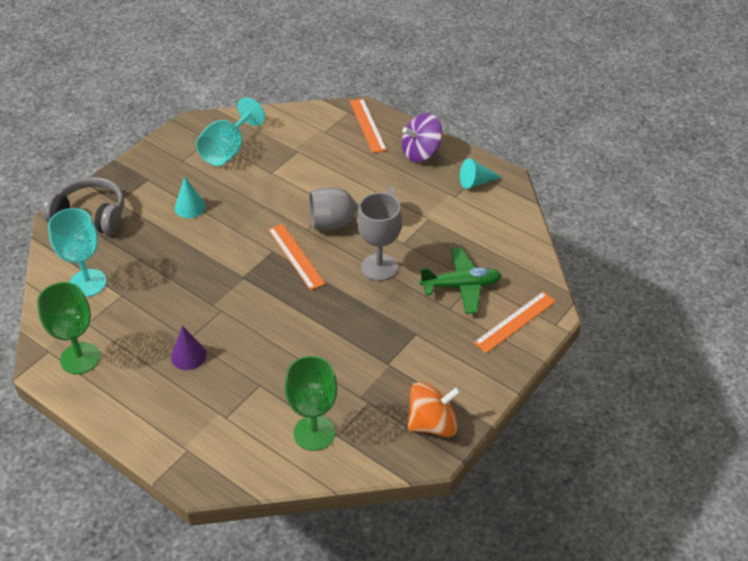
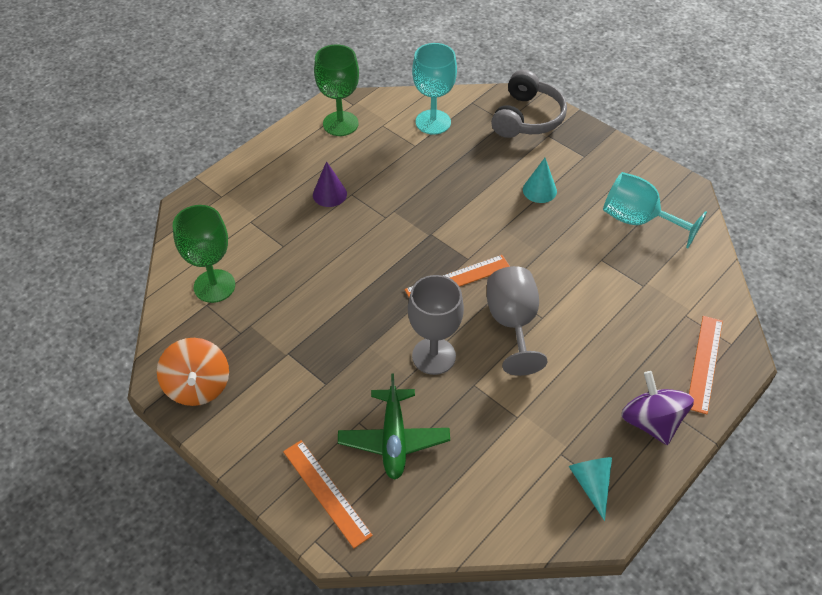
camera: 95 degrees right, 5 degrees up
(368, 125) = (705, 363): orange ruler -> orange ruler turned 60 degrees counterclockwise

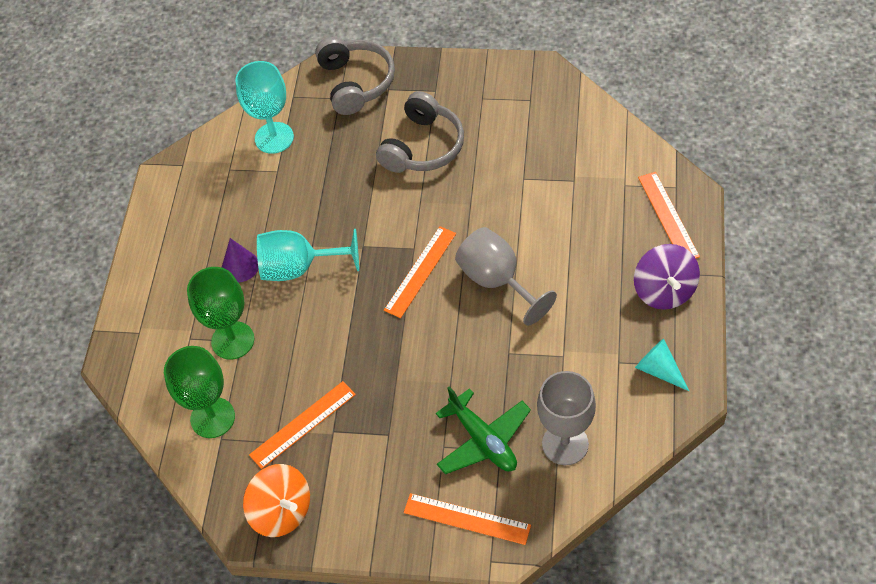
camera: 30 degrees left, 5 degrees up
(271, 333) = (303, 424): none -> orange ruler
(340, 124) = (188, 191): green goblet -> green goblet (233, 340)
(433, 356) = (457, 351): grey goblet -> grey goblet (565, 444)
(539, 190) = (423, 146): turquoise cone -> grey headphones
(638, 220) = (526, 124): turquoise goblet -> turquoise goblet (298, 268)
(651, 422) = (664, 291): purple spinning top -> purple spinning top turned 135 degrees counterclockwise

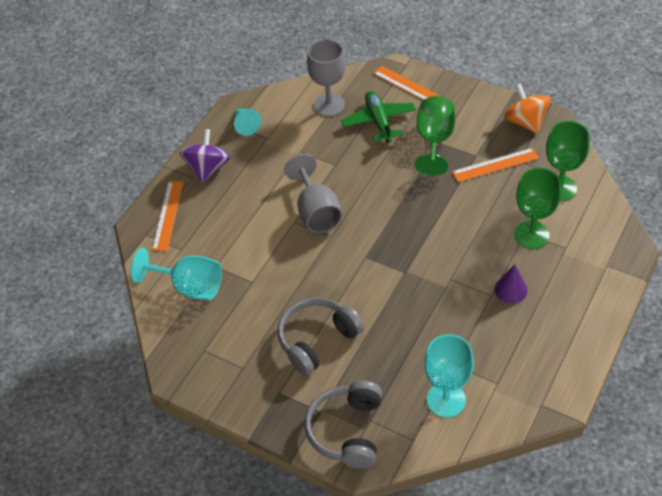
camera: 160 degrees left, 5 degrees down
(298, 268) = (462, 272): turquoise goblet -> turquoise goblet (189, 287)
(395, 435) = (434, 141): none -> green goblet
(420, 271) = (369, 237): orange ruler -> none

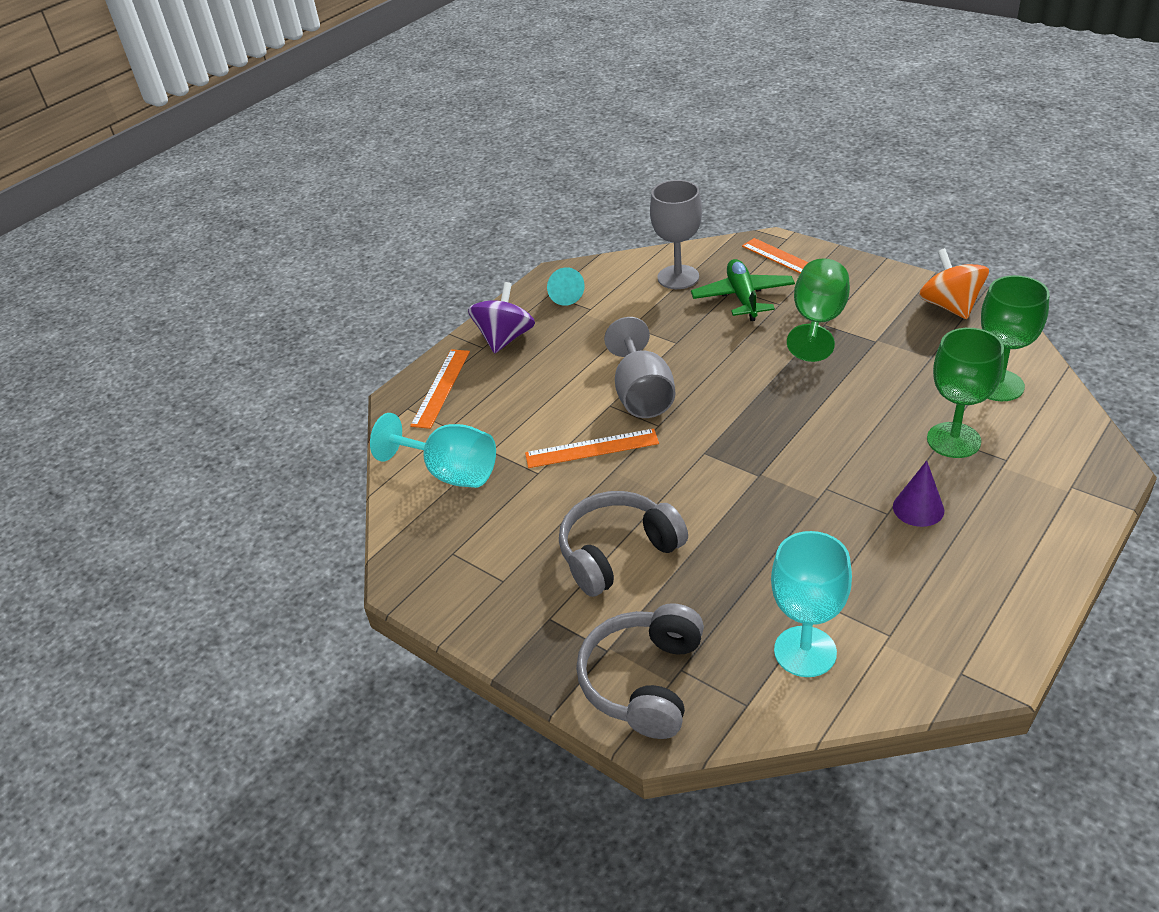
camera: 10 degrees right, 10 degrees down
(495, 165) = (903, 353): orange ruler -> orange ruler (591, 448)

